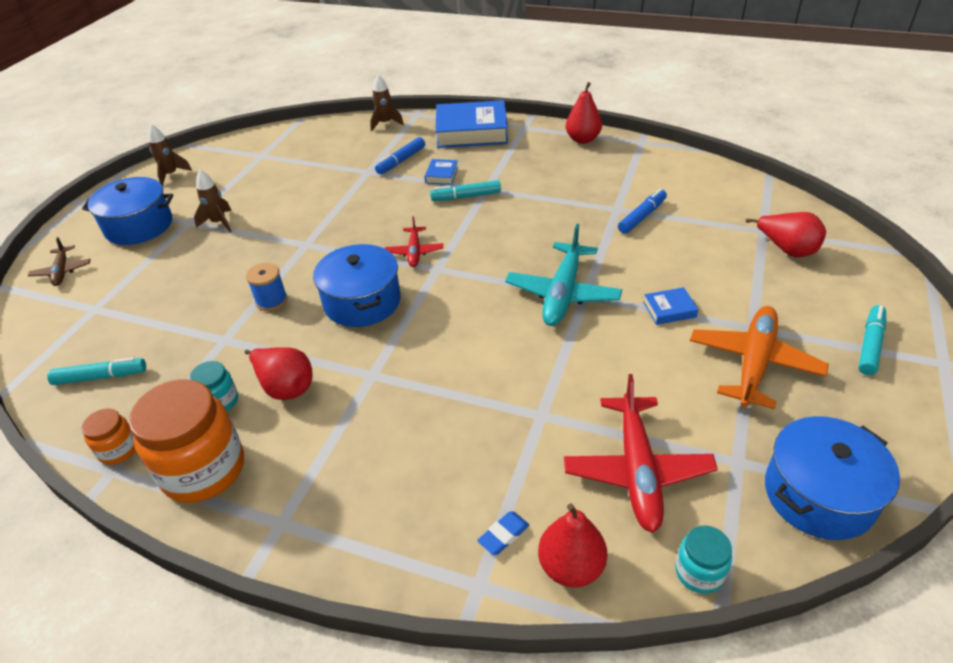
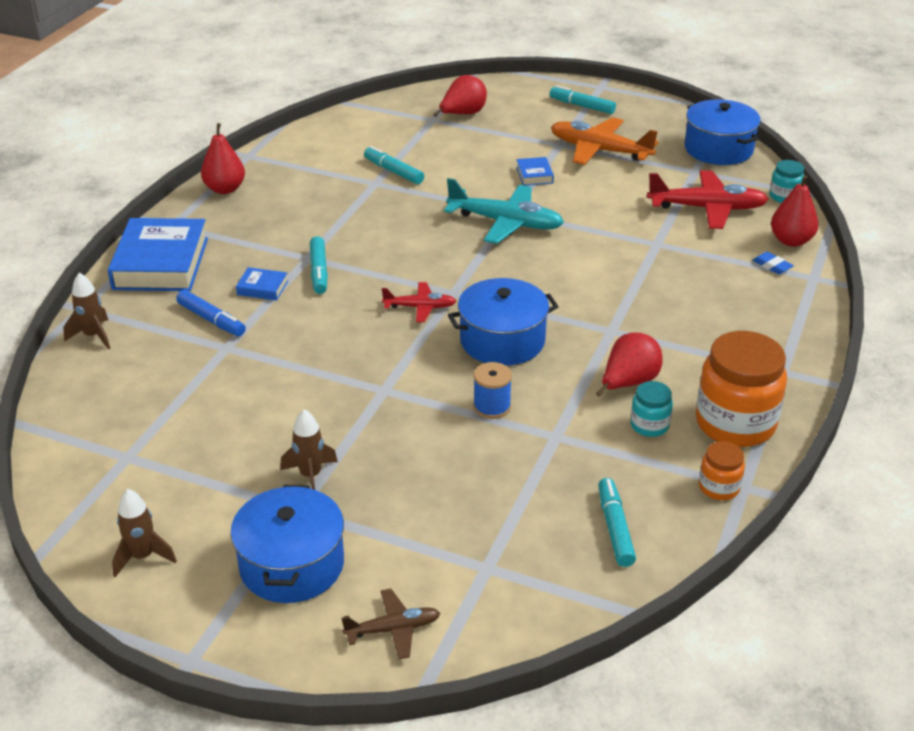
camera: 90 degrees left, 5 degrees down
(642, 217) = (393, 171): blue marker -> turquoise marker

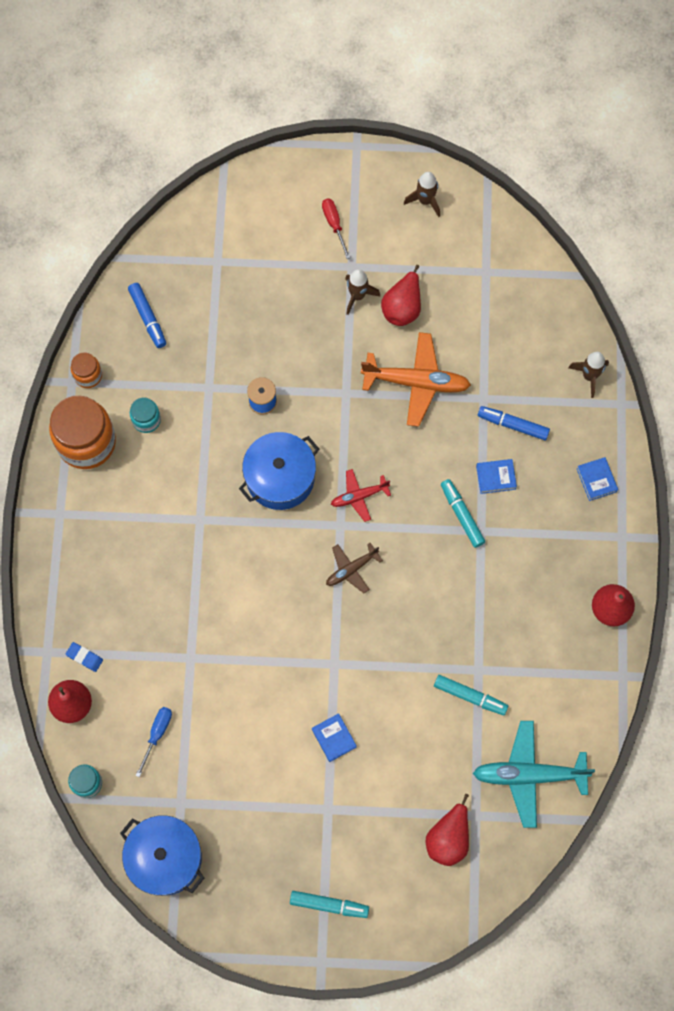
camera: 160 degrees right, 35 degrees up
(161, 263) = (596, 480): blue book -> blue book, size x0.44
(292, 564) = (334, 224): blue pot -> red screwdriver
(392, 629) = (255, 201): brown plane -> brown plane (352, 569)
(505, 222) = (333, 644): turquoise plane -> turquoise plane (529, 775)
(600, 150) = (283, 811): orange plane -> orange plane (416, 382)
(615, 528) = (148, 318): turquoise marker -> blue marker
(628, 383) = (172, 460): red pear -> red pear (402, 307)
(706, 208) = (157, 734): red plane -> blue screwdriver

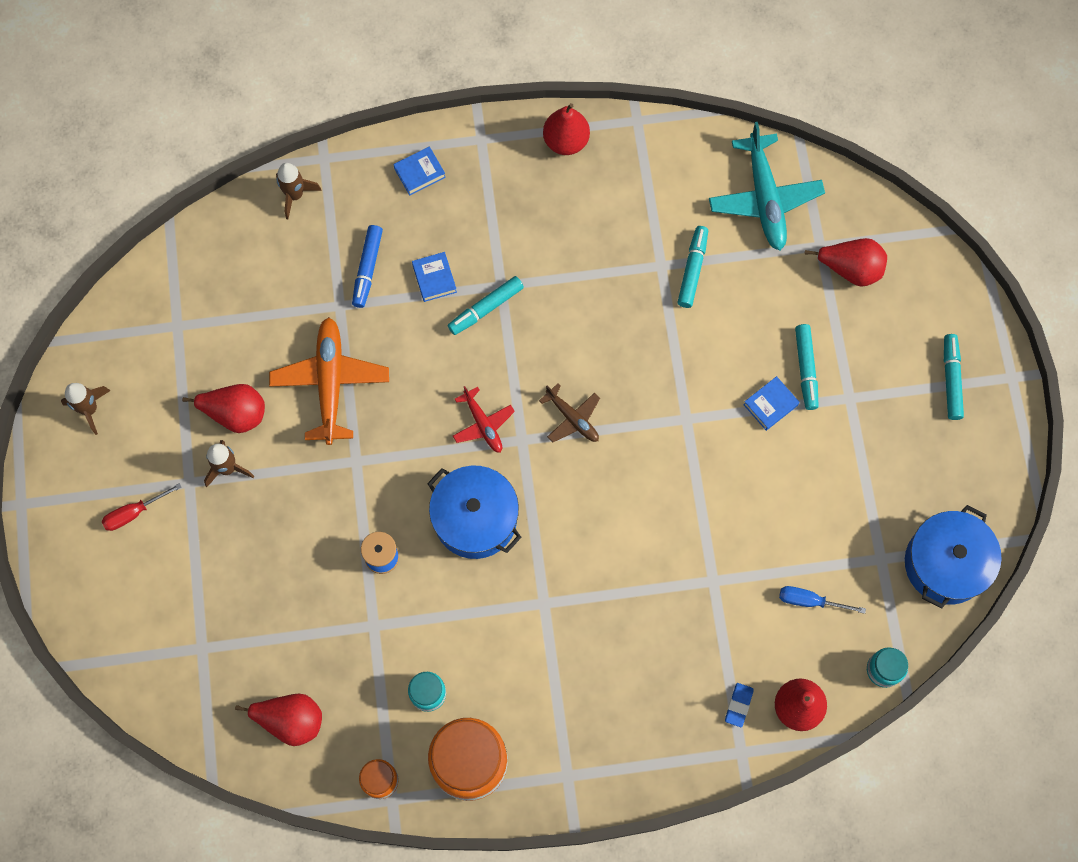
camera: 100 degrees left, 0 degrees up
(148, 318) = (291, 720): blue marker -> red pear
(361, 776) = (806, 369): none -> turquoise marker

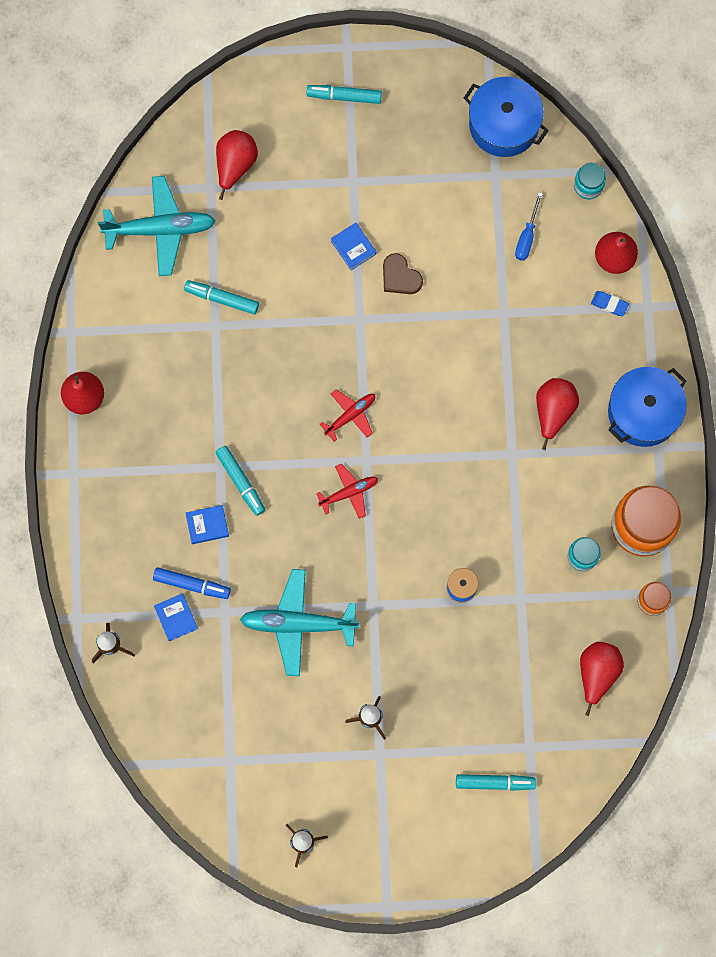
camera: 85 degrees left, 5 degrees up
(134, 513) = (404, 803): red screwdriver -> none
(235, 413) = (319, 710): red pear -> red pear (553, 411)
(330, 383) = (299, 624): orange plane -> turquoise plane
(419, 173) = (101, 531): blue book -> blue book (176, 618)
(475, 518) = (433, 505): blue pot -> blue pot (643, 412)
(572, 418) = (350, 415): brown plane -> red plane
(742, 459) = (400, 276): none -> brown heart
(806, 369) = (324, 214): turquoise marker -> turquoise marker (495, 782)

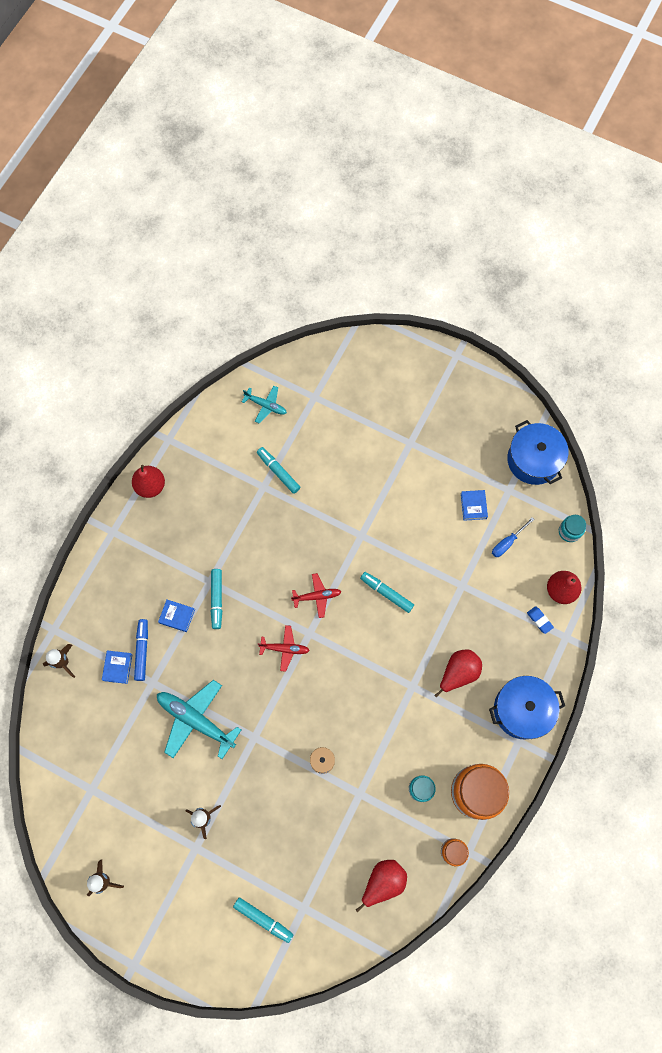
camera: 30 degrees right, 5 degrees down
(160, 229) = (265, 405): turquoise plane -> turquoise plane, size x0.55
(192, 584) = (142, 651): blue marker -> blue marker turned 135 degrees counterclockwise
(235, 165) = (339, 391): red pear -> none
(344, 96) = (436, 385): turquoise marker -> turquoise marker (386, 593)
(353, 247) = (385, 486): blue book -> blue book (473, 506)
(400, 276) = (405, 522): brown heart -> none

